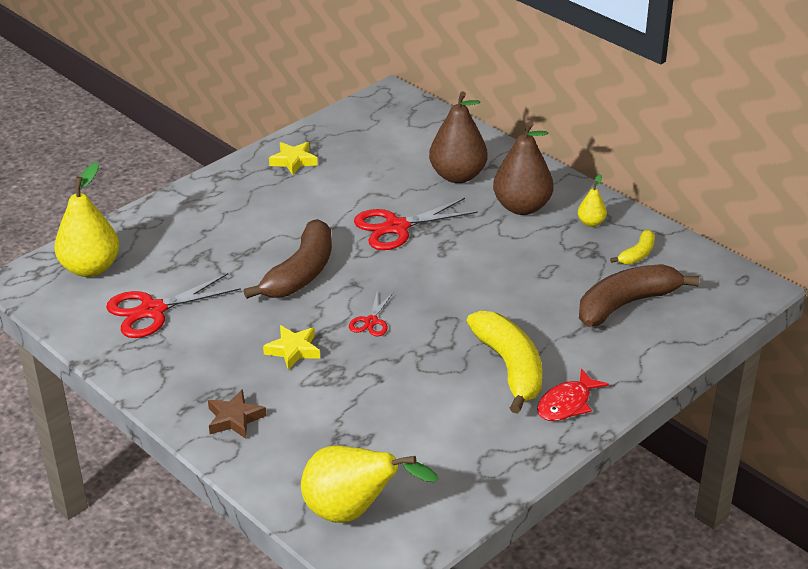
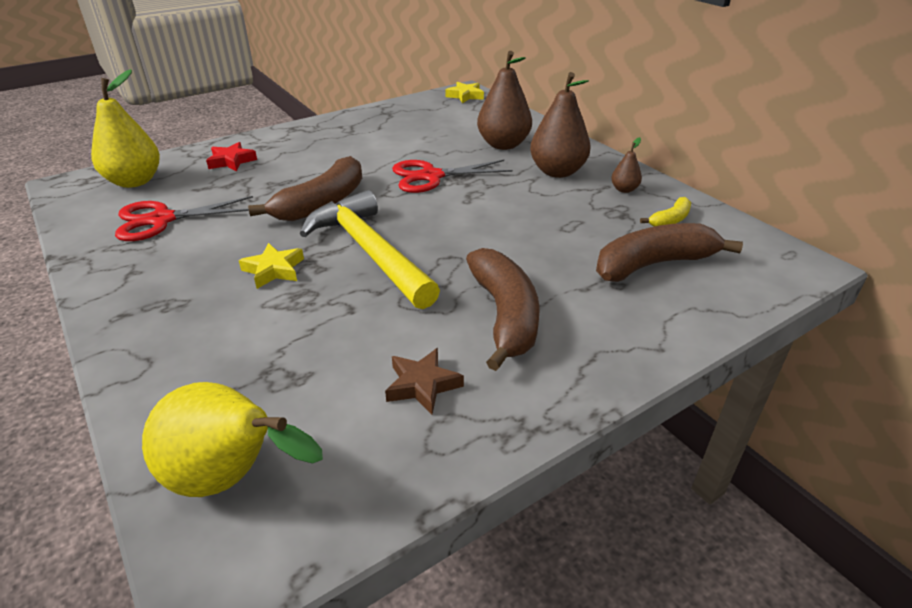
camera: 10 degrees right, 0 degrees up
(176, 230) = (231, 161): none -> red star
(234, 419) = (165, 333): brown star -> brown star (422, 385)
(293, 161) = (363, 124): yellow star -> yellow star (465, 96)
(371, 321) = (369, 252): red scissors -> yellow hammer
(510, 368) = (504, 315): yellow banana -> brown banana
(567, 404) = (564, 366): red fish -> none
(591, 222) = (624, 189): yellow pear -> brown pear

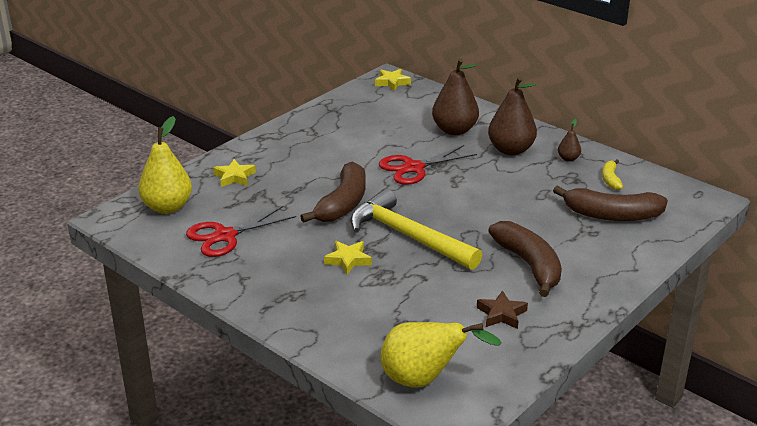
camera: 15 degrees left, 5 degrees down
(231, 161) = (234, 177): red star -> yellow star
(653, 264) = (611, 215): brown banana -> brown banana turned 135 degrees counterclockwise
(670, 220) = (610, 179): yellow banana -> yellow banana turned 150 degrees clockwise

